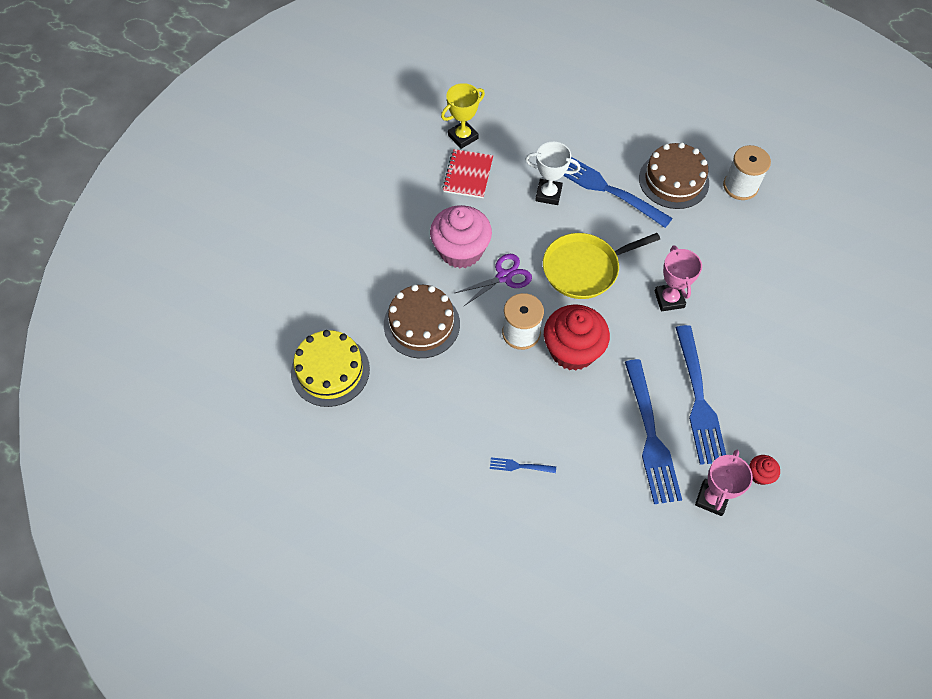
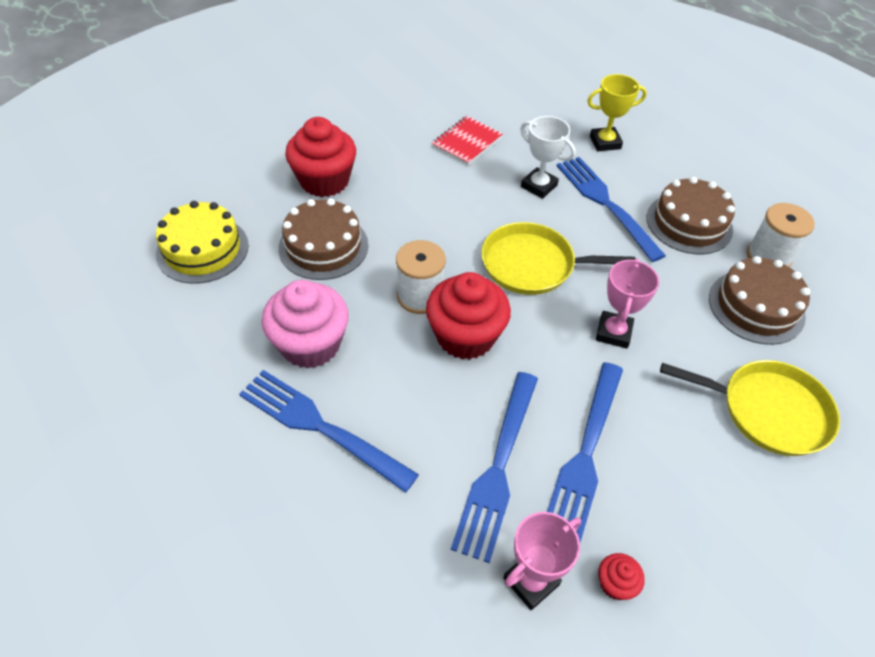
camera: 25 degrees right, 10 degrees down
(380, 264) = (324, 181): none -> red cupcake
(461, 250) = (412, 200): pink cupcake -> pink cupcake (310, 344)
(463, 137) = (484, 111): yellow trophy -> yellow trophy (605, 142)
(504, 276) = (440, 238): purple scissors -> none
(519, 466) = (320, 427): blue fork -> blue fork, size x2.36
(751, 233) = (756, 306): none -> brown cake
(793, 312) = (768, 411): none -> yellow pan

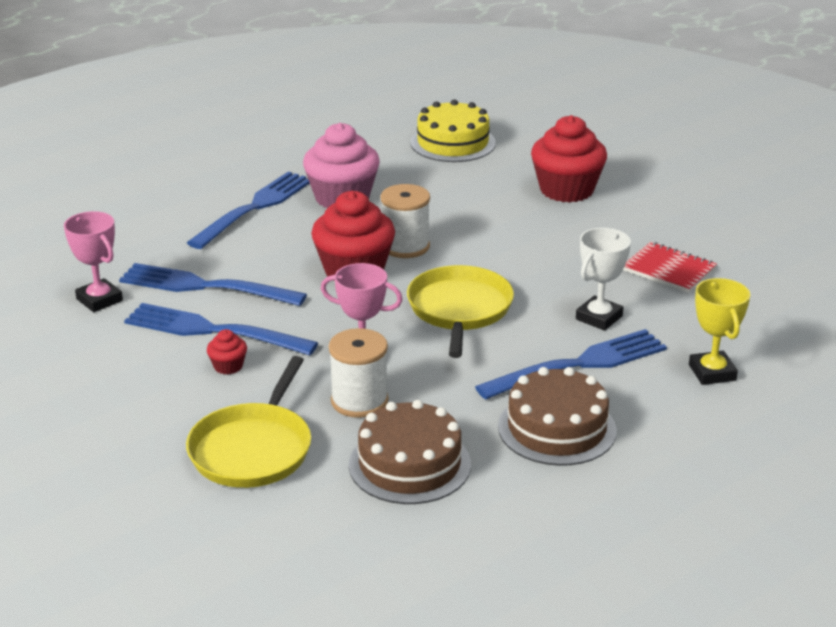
camera: 90 degrees right, 20 degrees down
(323, 246) = (467, 195): brown cake -> none
(615, 583) = (87, 339): red cupcake -> red cupcake (228, 366)
(768, 257) = (503, 489): white spool -> white spool (359, 401)

